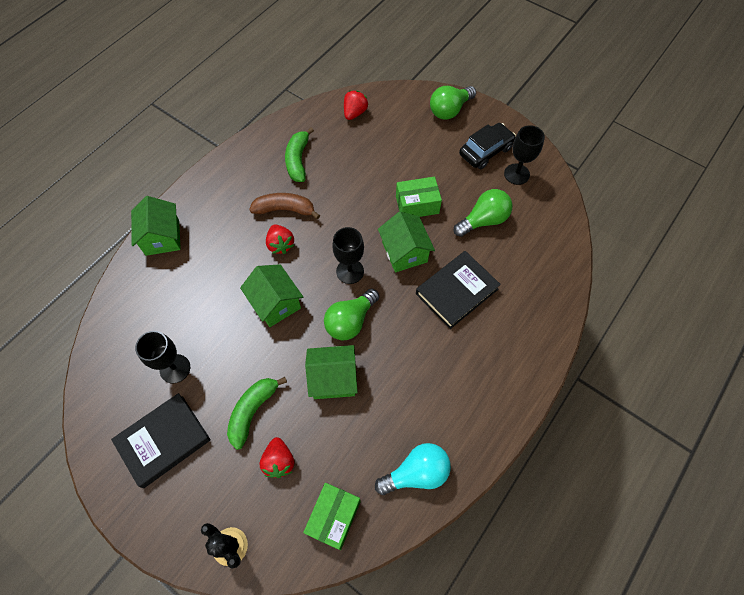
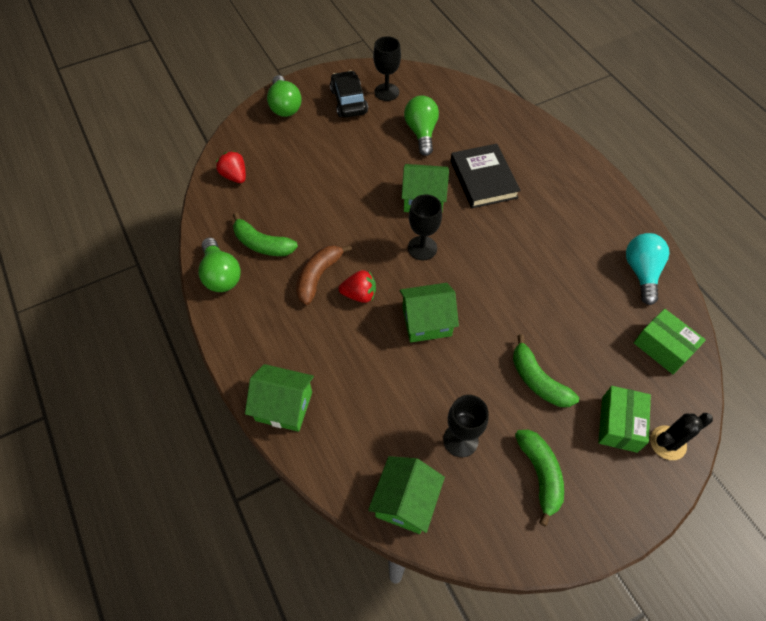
camera: 65 degrees left, 5 degrees down
(163, 441) = (540, 474): black book -> green banana
(279, 461) = (597, 374): red strawberry -> none
(333, 379) = (530, 301): green house -> green house (405, 501)
(350, 321) = (476, 267): green light bulb -> green light bulb (221, 275)
(417, 205) = (377, 171): green box -> green box (619, 424)

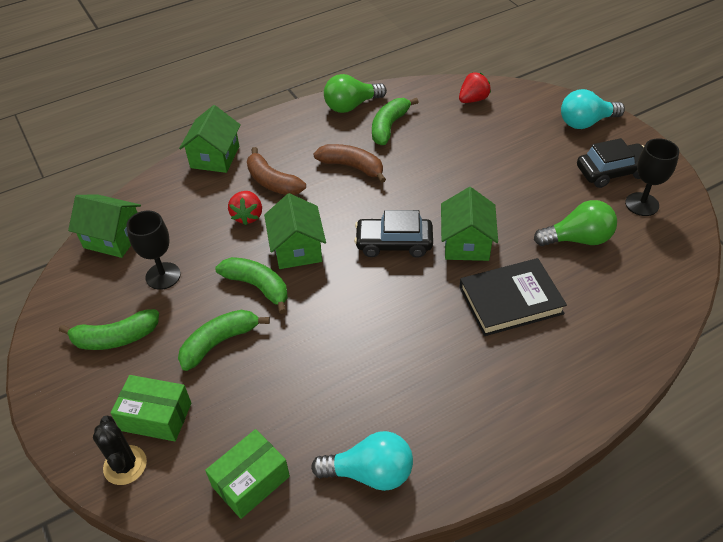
camera: 90 degrees right, 10 degrees down
(285, 106) = (586, 122): green light bulb -> turquoise light bulb
(332, 346) = (272, 182): none -> brown banana
(359, 294) = (331, 197): red strawberry -> red strawberry (247, 216)
(422, 248) = (394, 243): black goblet -> black car
(473, 353) = (257, 286): none -> green banana

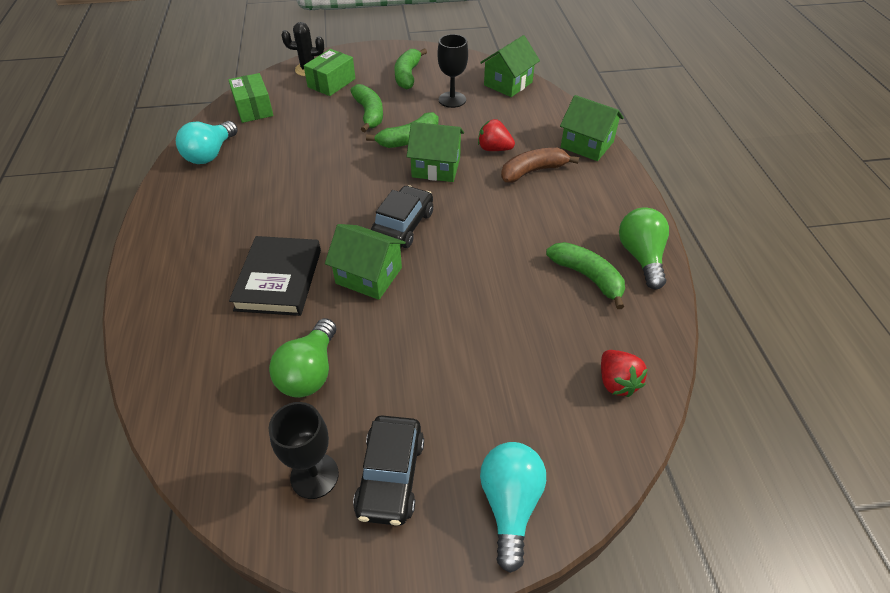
camera: 110 degrees right, 0 degrees up
(352, 167) = (529, 228): brown banana -> none

